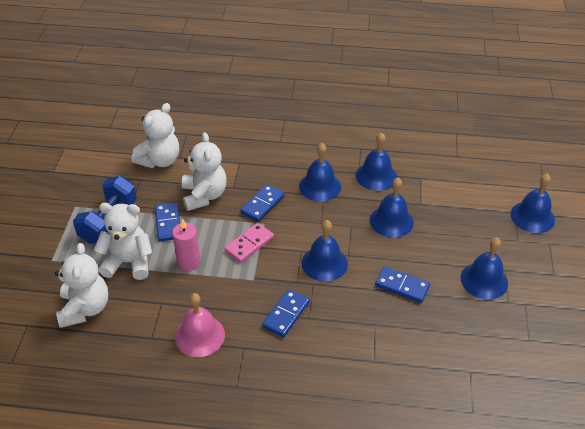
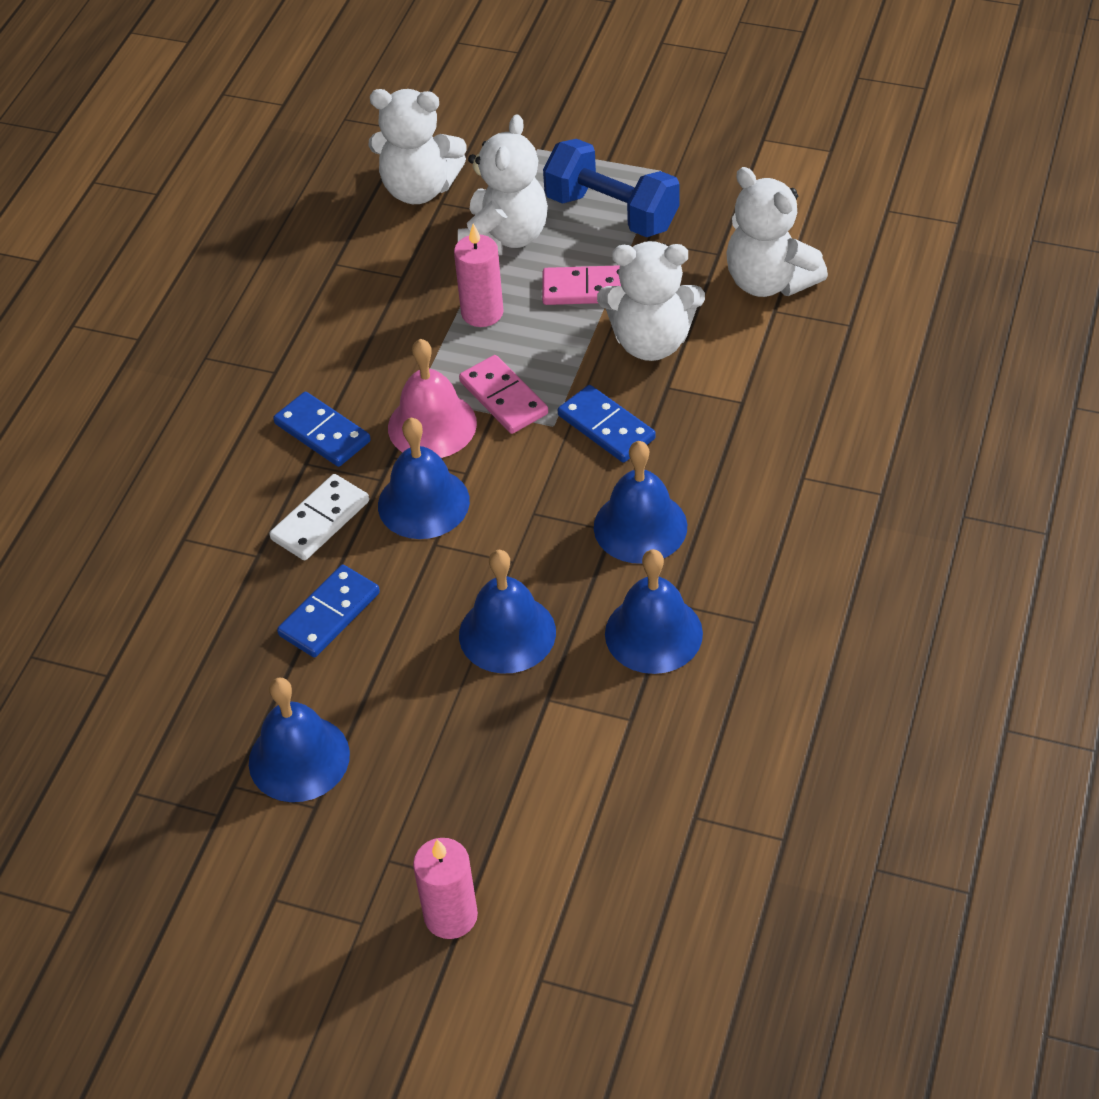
camera: 105 degrees right, 5 degrees up
(168, 223) = (587, 289): blue domino -> pink domino
(199, 335) = (318, 319): pink bell -> pink bell (432, 425)
(346, 302) = (320, 520): none -> white domino
(532, 217) = (451, 915): blue bell -> pink candle

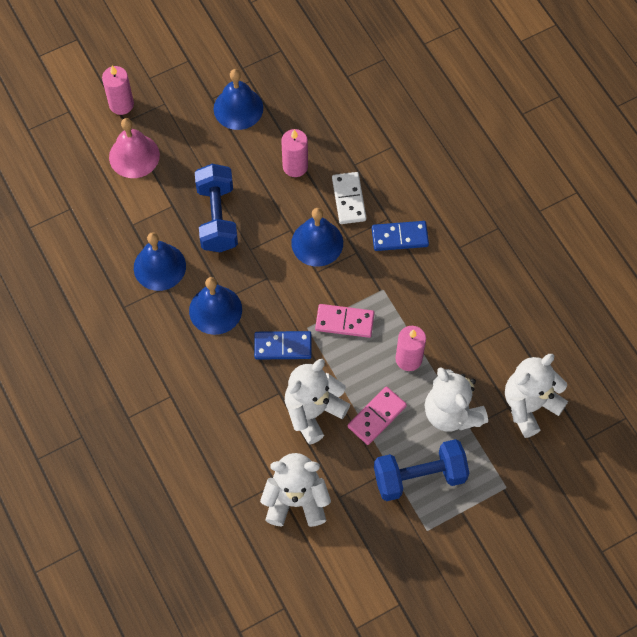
camera: 130 degrees right, 15 degrees up
(329, 614) = (295, 166): blue domino -> pink candle
(432, 425) = (358, 281): pink bell -> pink bell (134, 156)
(507, 633) = (217, 217): blue bell -> blue dumbbell

